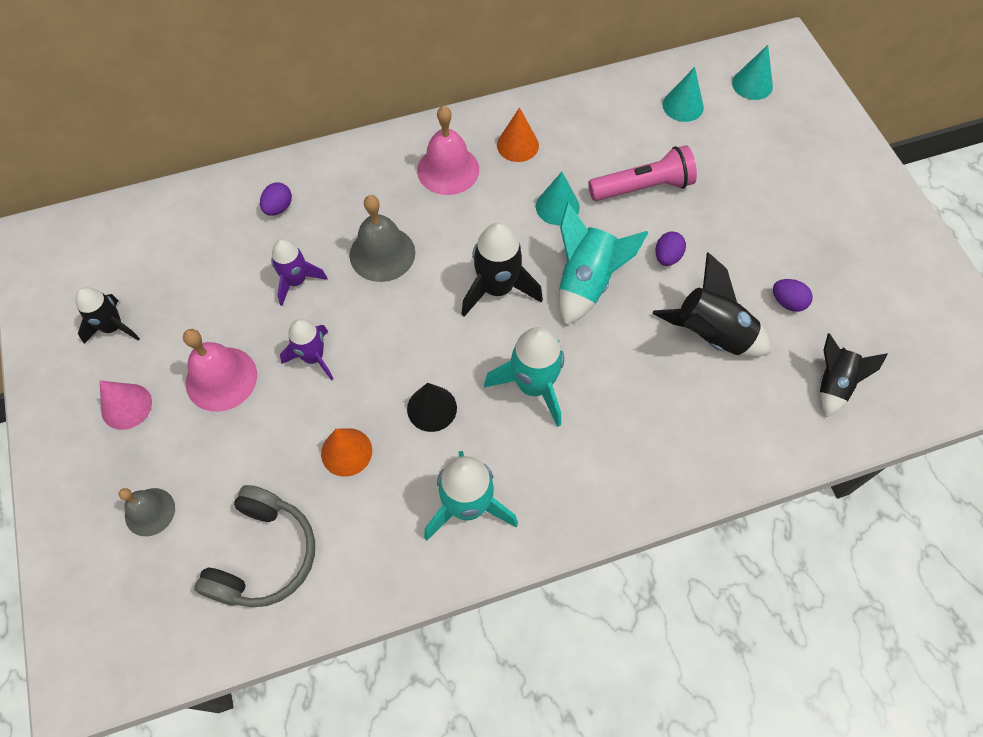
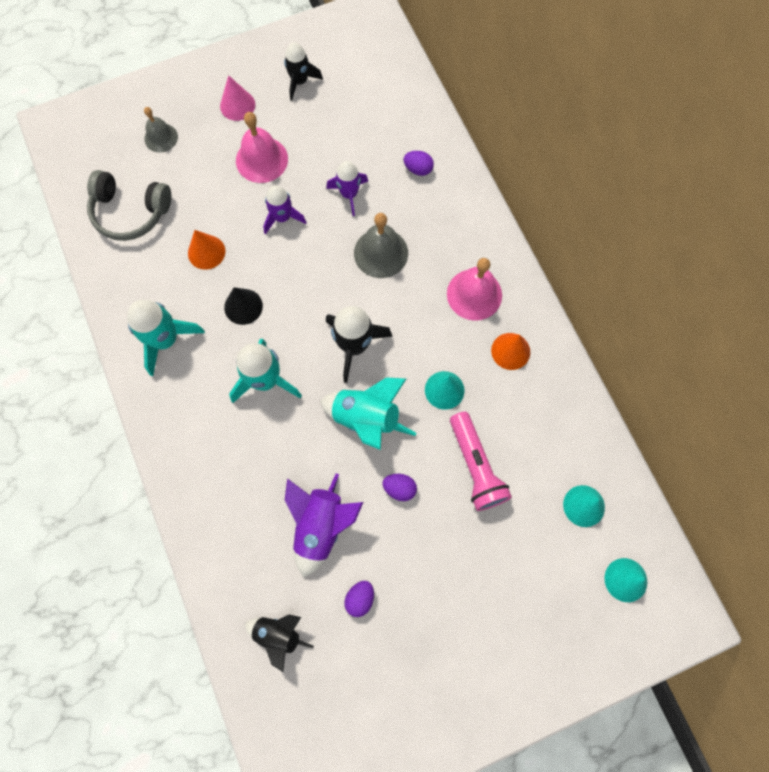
camera: 85 degrees right, 10 degrees up
(711, 335) = (321, 526): black rocket -> purple rocket

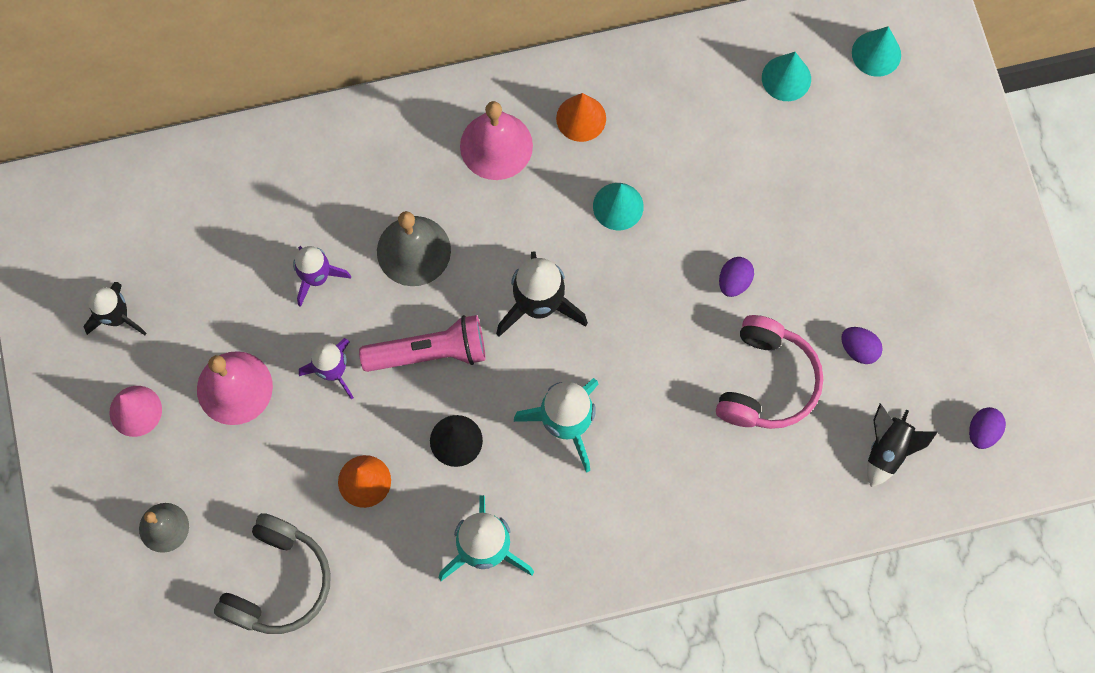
camera: 80 degrees left, 0 degrees up
(321, 526) = (766, 382): purple rocket -> pink headphones
(366, 418) = (639, 306): turquoise rocket -> none
(418, 169) = (298, 181): purple egg -> purple egg (982, 431)
(475, 466) = (721, 188): pink flashlight -> pink flashlight (430, 353)

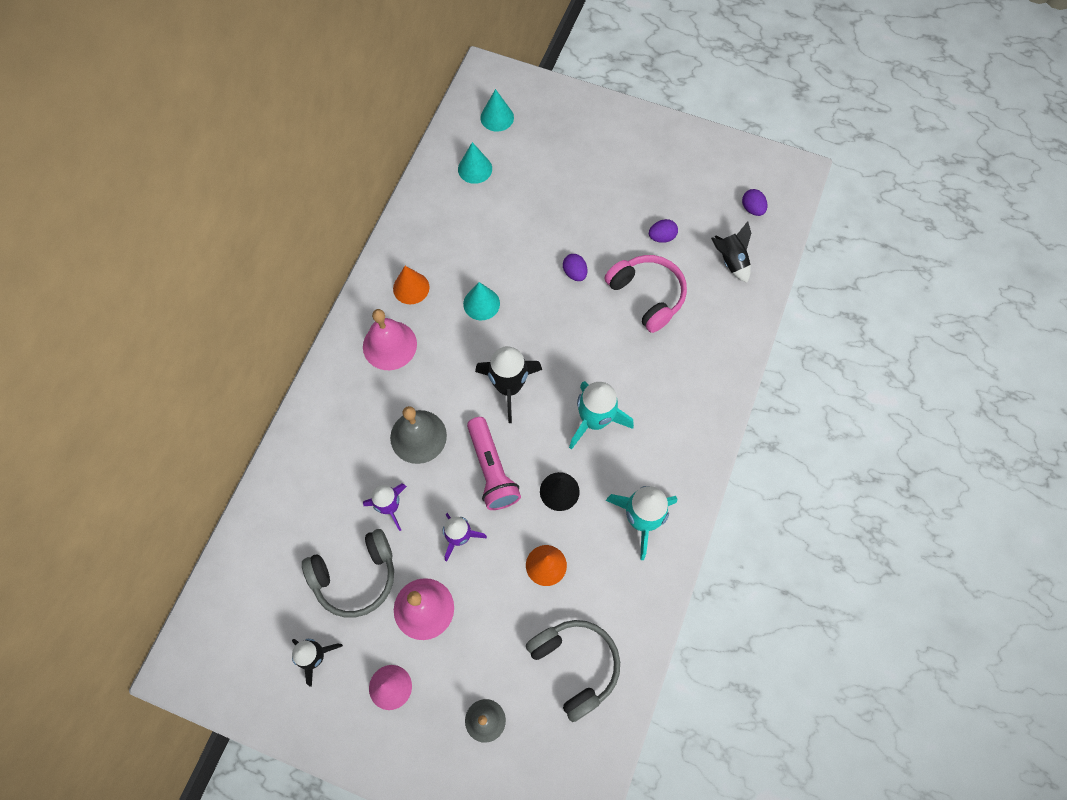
camera: 55 degrees left, 5 degrees down
(221, 296) = (355, 576): none -> grey headphones
(430, 353) = (491, 470): pink flashlight -> pink flashlight turned 135 degrees clockwise

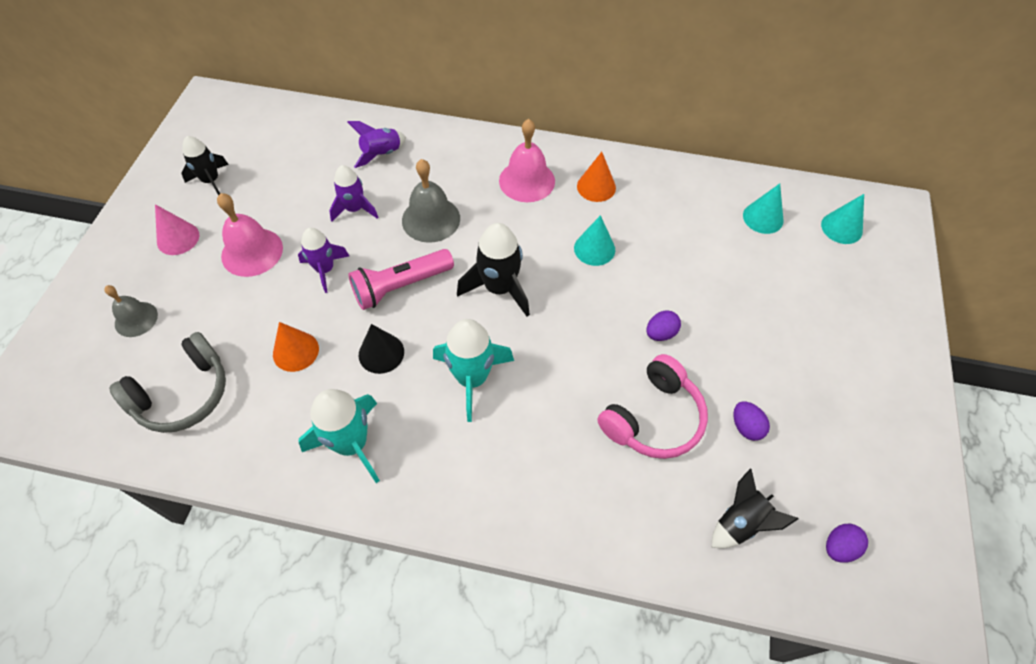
camera: 80 degrees right, 10 degrees down
(320, 476) = (381, 154): none -> purple rocket
(355, 576) = (285, 195): grey headphones -> none

